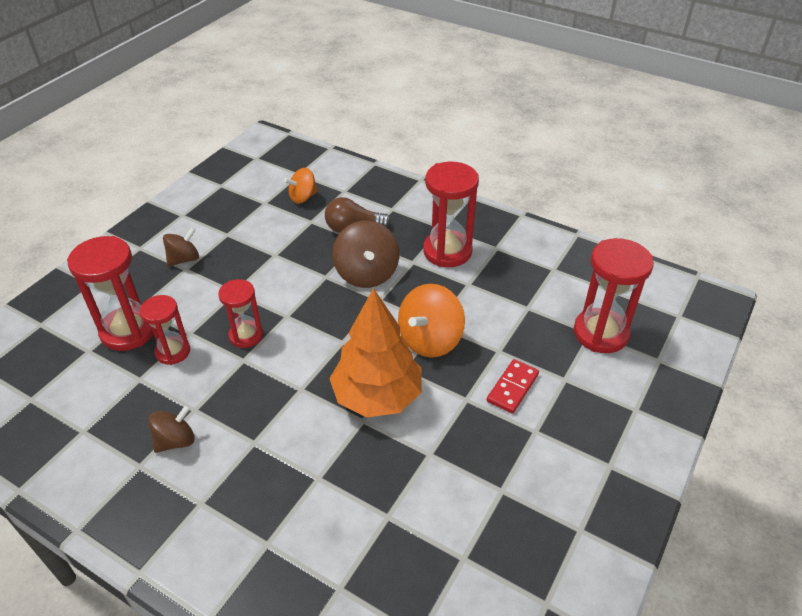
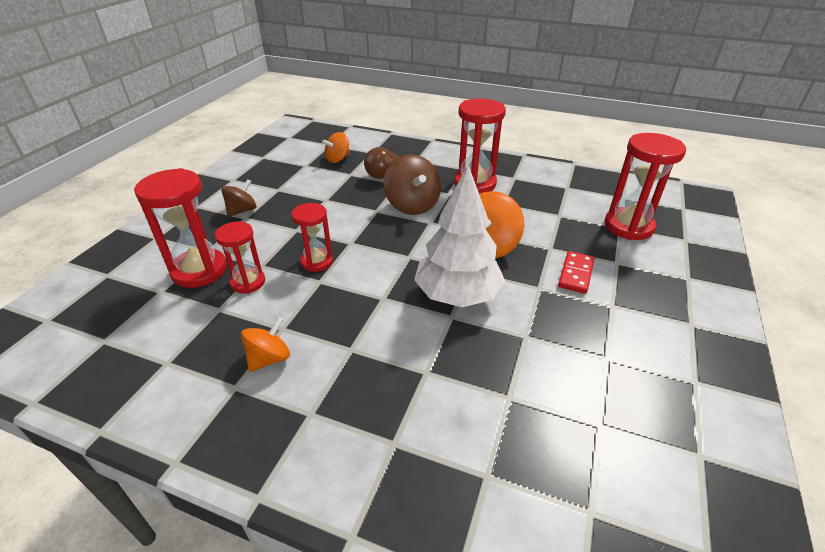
camera: 10 degrees left, 5 degrees down
(175, 441) = (269, 358): brown spinning top -> orange spinning top
(377, 396) = (457, 295): orange tree -> white tree

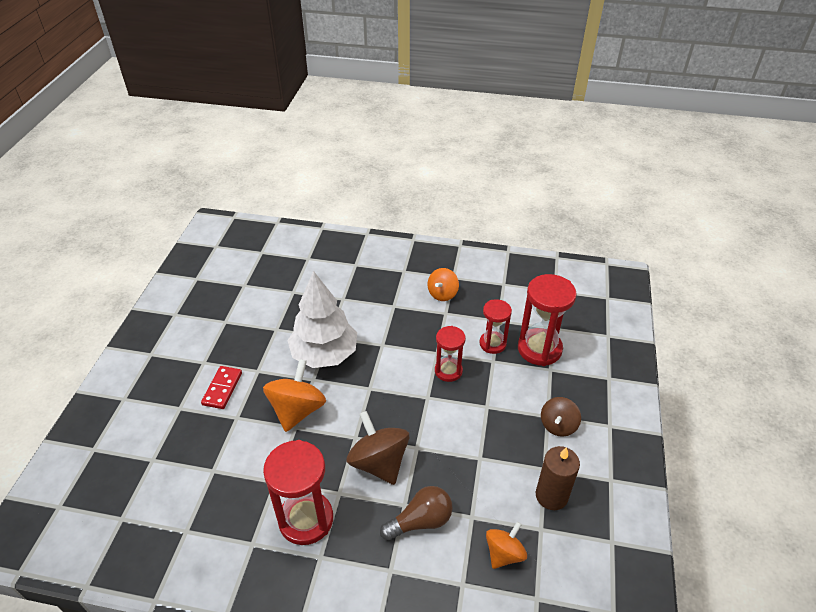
camera: 170 degrees right, 5 degrees up
(284, 177) = (551, 496): none -> brown candle
(628, 226) = (143, 461): red hourglass -> none

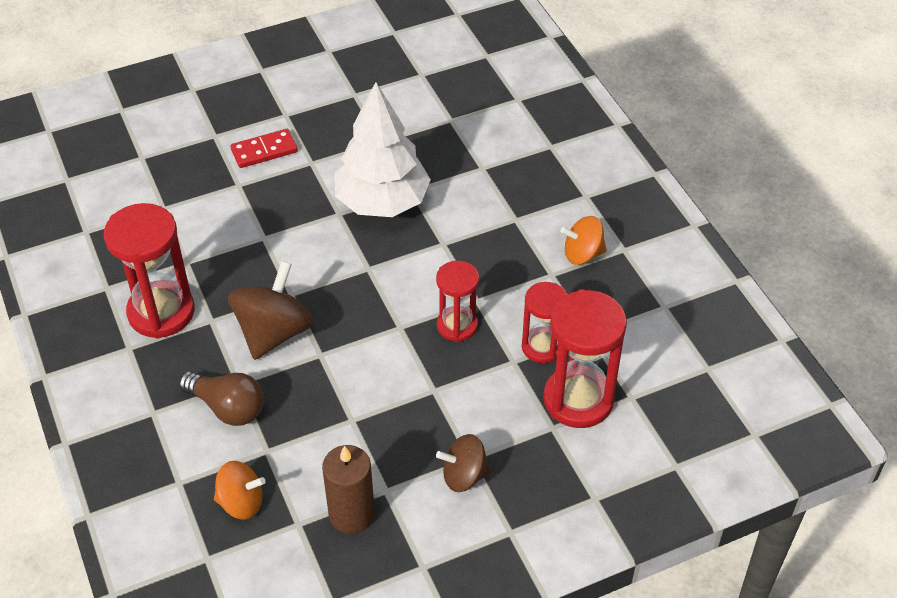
camera: 55 degrees right, 5 degrees up
(297, 410) = (286, 226): orange spinning top -> none

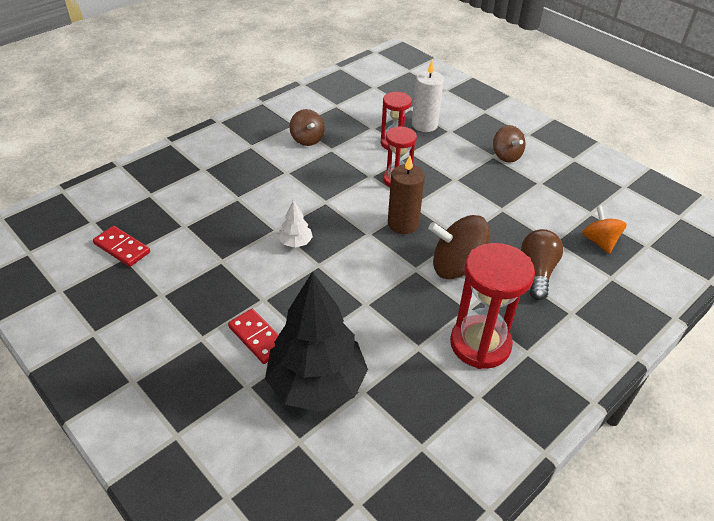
camera: 110 degrees left, 5 degrees down
(189, 179) = (316, 384): none -> black tree
(351, 514) = (566, 192): brown candle -> brown candle (403, 224)
(382, 202) = (296, 243): white tree -> white tree, size x0.42
(435, 73) = (122, 248): none -> red domino
(578, 400) = (424, 125): red hourglass -> white candle
(582, 254) = (307, 139): orange spinning top -> brown spinning top

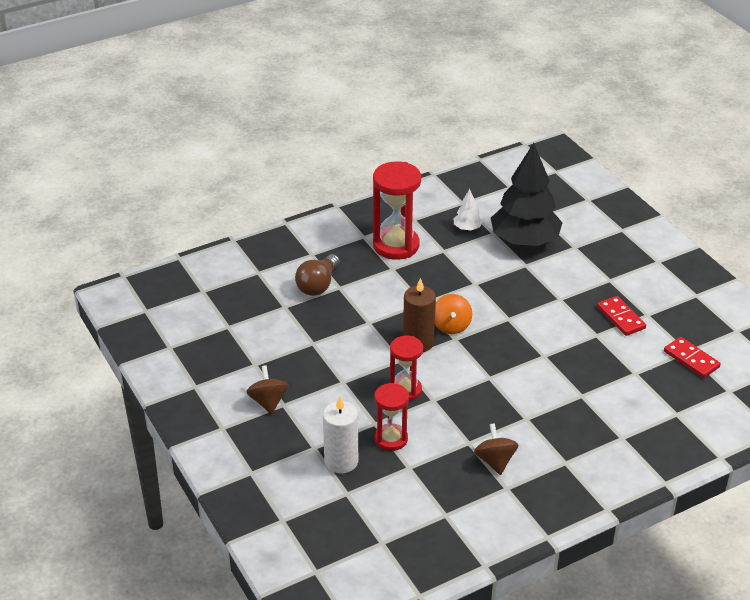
camera: 165 degrees left, 5 degrees down
(258, 338) = (565, 273): red domino -> red domino (621, 318)
(296, 243) = (526, 340): white tree -> white tree (467, 228)
(457, 267) = (385, 298): brown spinning top -> none
(599, 241) = (243, 300): orange spinning top -> orange spinning top (451, 326)

